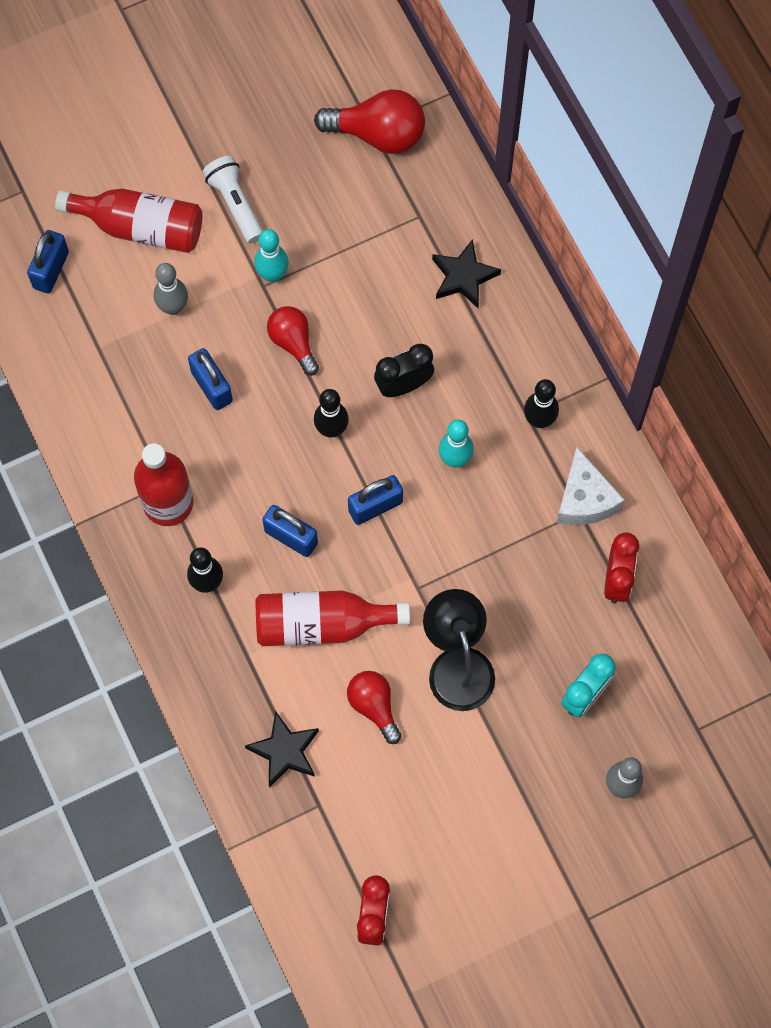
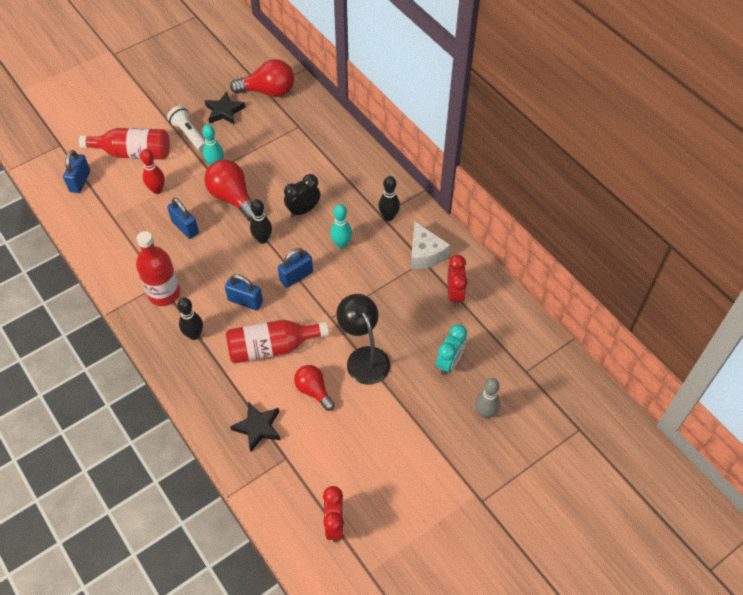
camera: 10 degrees left, 15 degrees down
(173, 307) = (157, 190): grey bowling pin -> red bowling pin
(293, 343) = (233, 198): red light bulb -> red light bulb, size x1.56
(463, 277) = (329, 152): black star -> black star (224, 111)

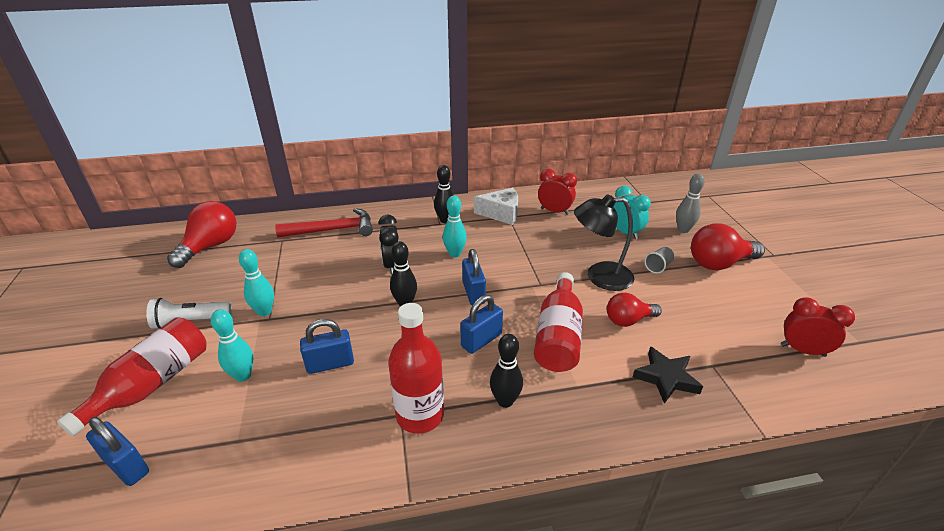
camera: 65 degrees left, 20 degrees down
(157, 190) = (243, 375): red bowling pin -> turquoise bowling pin
(224, 111) = (194, 284): black star -> none
(233, 198) = (326, 311): red light bulb -> red light bulb (719, 263)
(330, 149) = (333, 230): none -> red hammer
(404, 400) = (658, 266): none -> grey cup

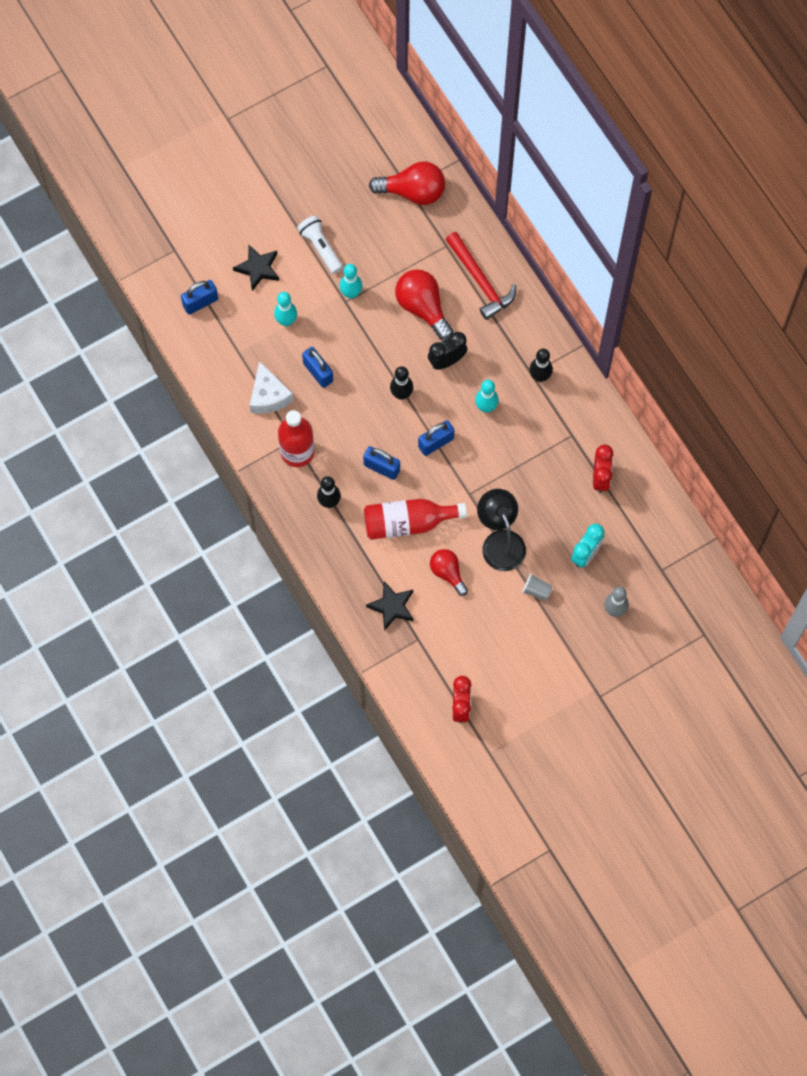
camera: 70 degrees right, 35 degrees up
(126, 466) = (200, 302): blue padlock -> blue padlock turned 45 degrees clockwise
(153, 384) = (258, 268): red bottle -> black star
(501, 213) = (574, 426): white cheese -> white cheese (268, 396)
(719, 263) = (563, 645): red light bulb -> red light bulb (423, 308)

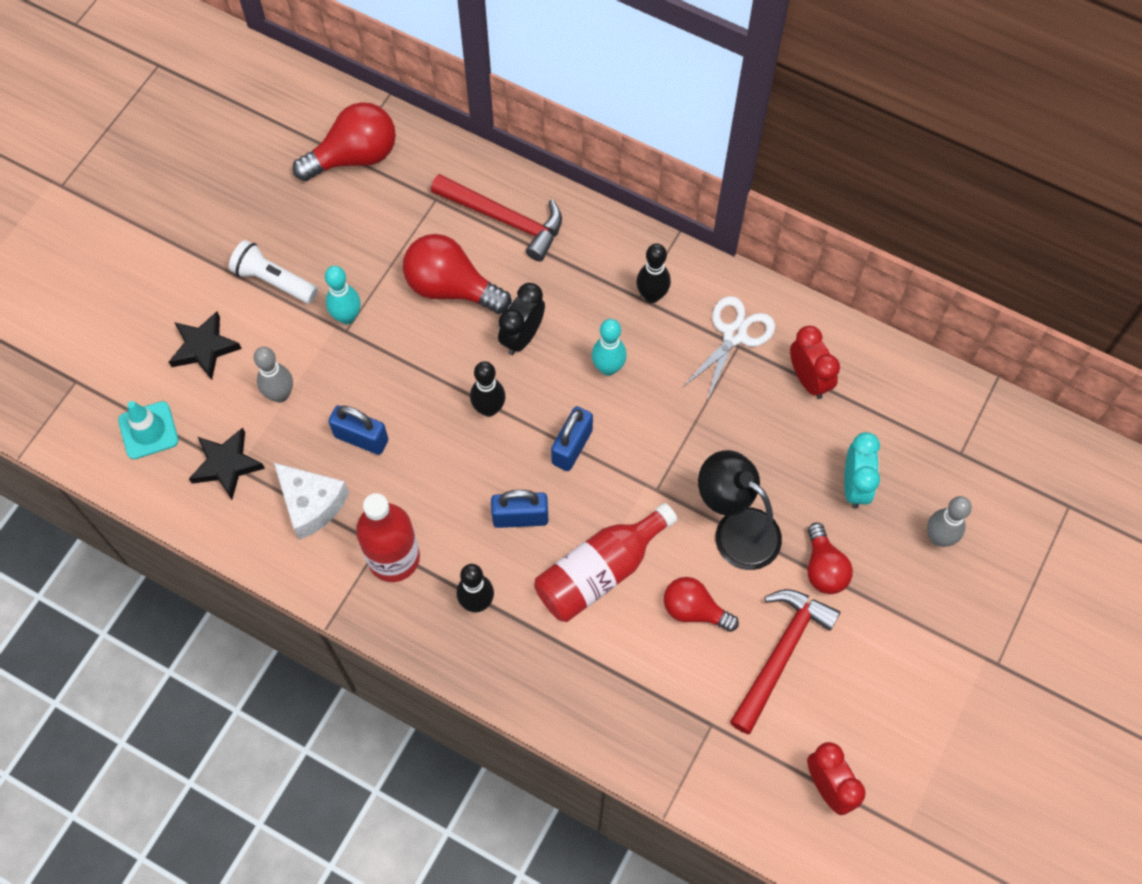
camera: 30 degrees left, 5 degrees down
(200, 302) = (148, 430): blue padlock -> turquoise traffic cone
(286, 321) = (280, 394): turquoise bowling pin -> grey bowling pin
(392, 606) = (648, 699): black star -> black star (227, 465)
(481, 623) = (781, 654): none -> red hammer
(536, 590) = (823, 568): grey cup -> red light bulb
(574, 427) = (734, 335): none -> white scissors

